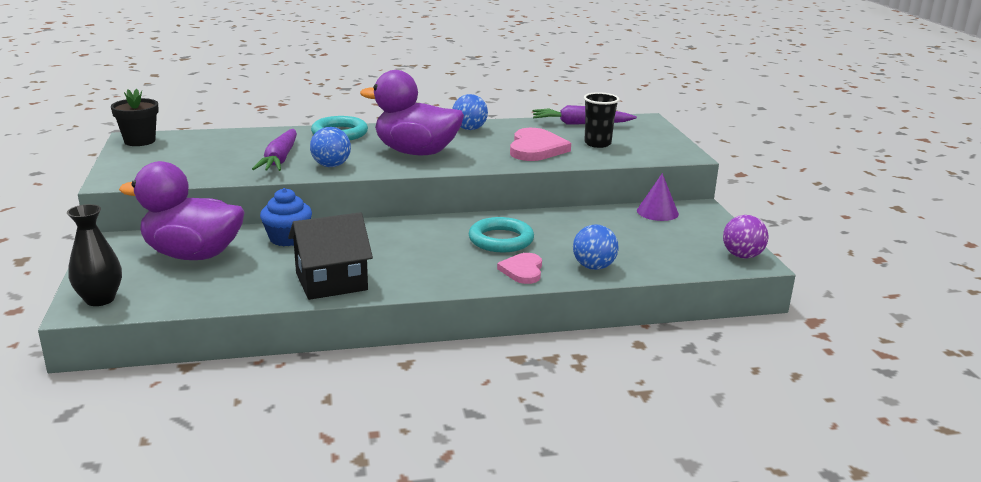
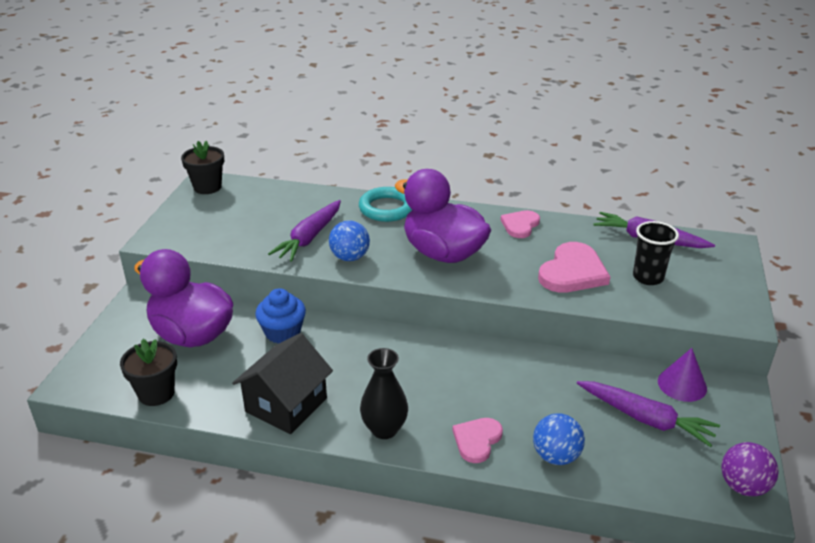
camera: 25 degrees right, 10 degrees up
(100, 299) = (90, 375): black vase -> black vase (384, 429)
(188, 298) = (156, 393): none -> black flower pot
(331, 281) = (286, 405): black house -> black house turned 60 degrees counterclockwise
(469, 129) = (520, 225): blue ball -> pink heart
(501, 240) = (481, 386): turquoise ring -> none
(645, 235) = (645, 419): none -> purple carrot

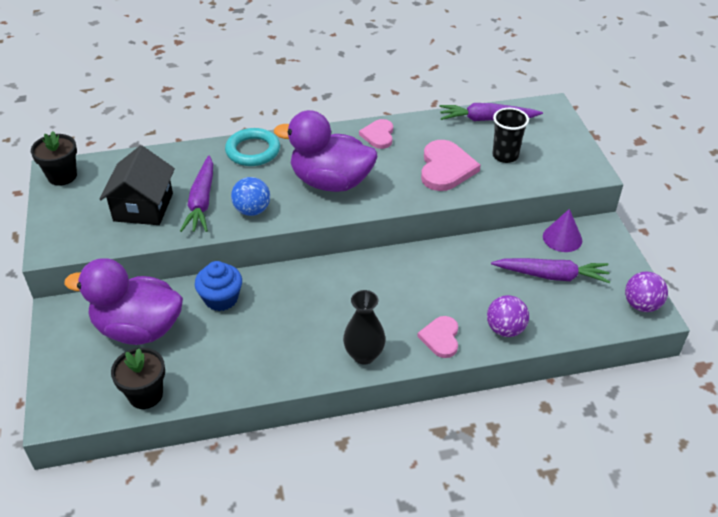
camera: 25 degrees left, 10 degrees up
(286, 405) = (269, 363): black house -> black house (143, 207)
(556, 456) = (505, 329): blue ball -> purple ball

